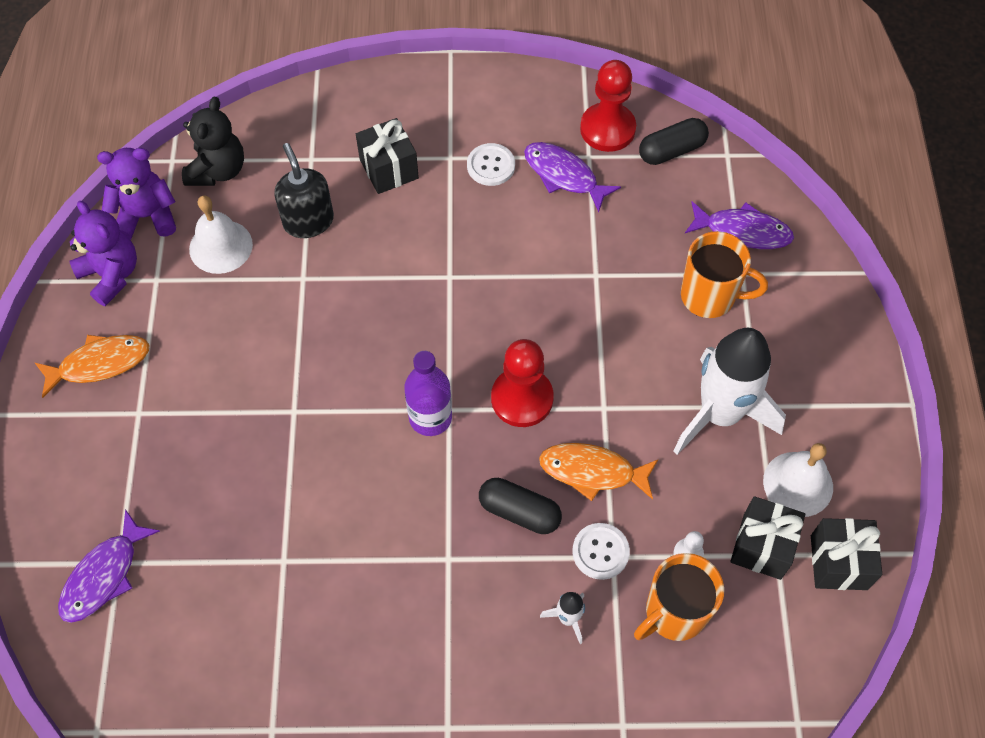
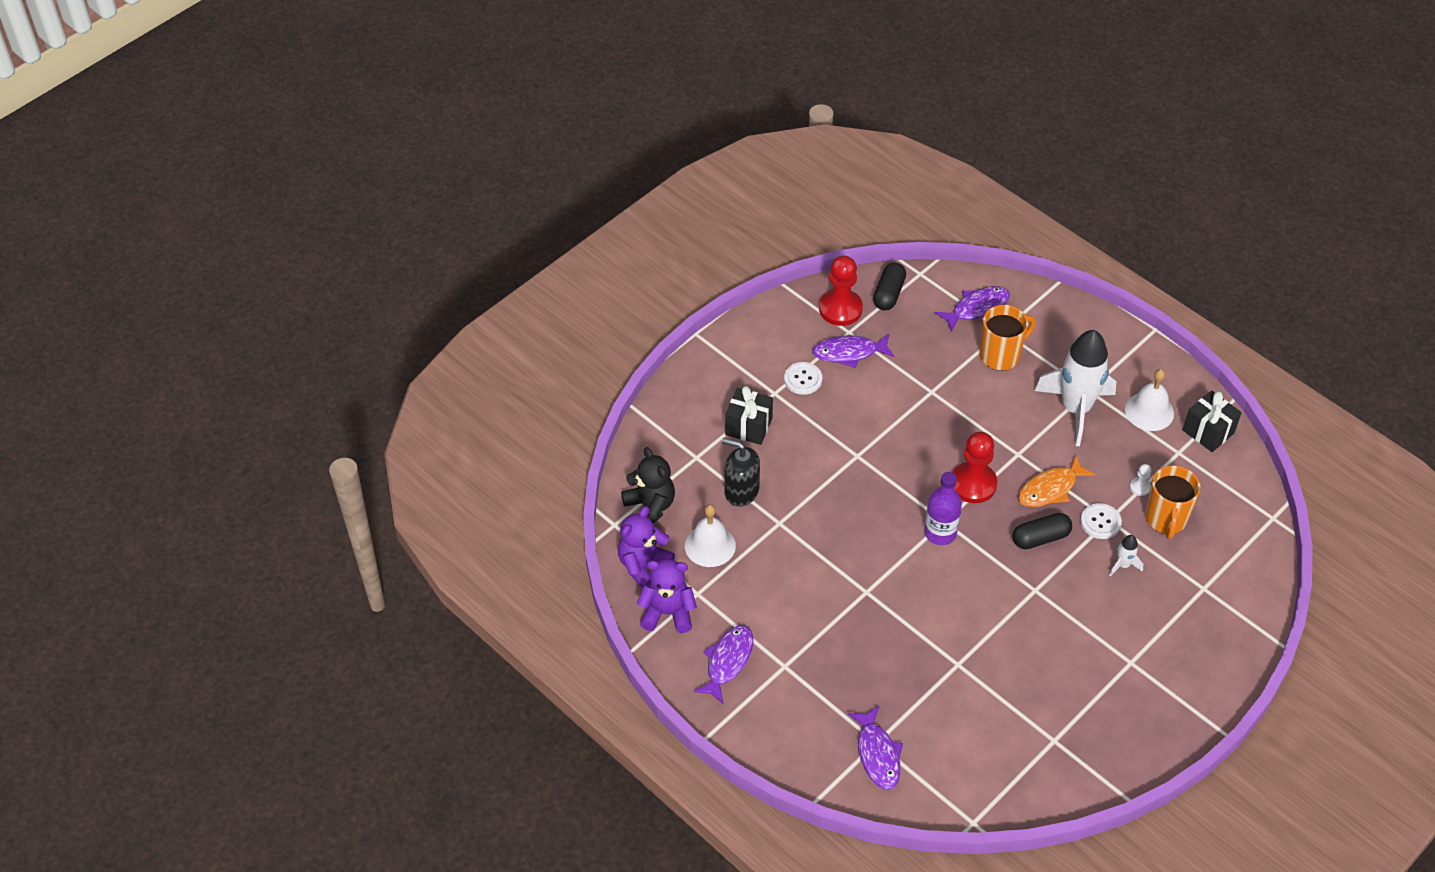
camera: 45 degrees left, 10 degrees down
(99, 364) = (727, 662): orange fish -> purple fish
(762, 546) = (1167, 454): black gift -> none

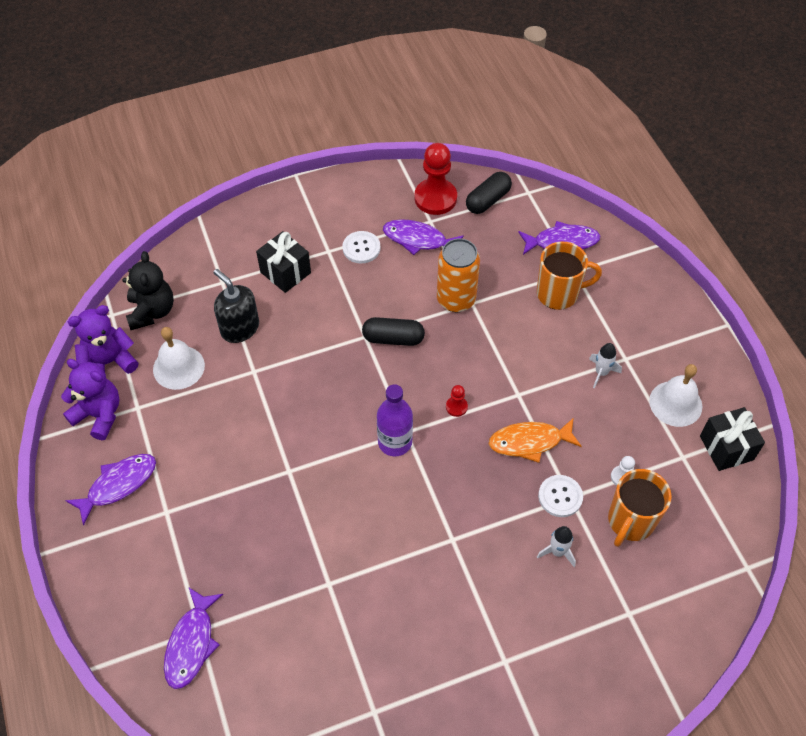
camera: 25 degrees right, 5 degrees up
(916, 393) = (456, 299): none -> orange can
(973, 484) = (456, 407): red pawn -> red pawn, size x0.45
(1040, 538) = (490, 488): black capsule -> black capsule (393, 338)
(1075, 409) = (601, 373): white rocket -> white rocket, size x0.41

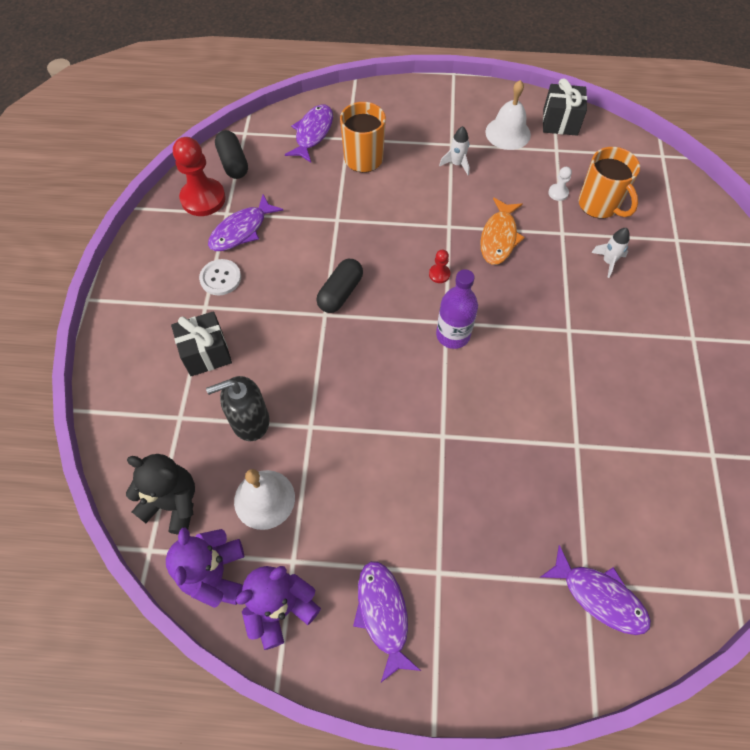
camera: 65 degrees left, 5 degrees up
(456, 299) = (326, 229): orange can -> none
(560, 496) = (559, 239): white button -> none

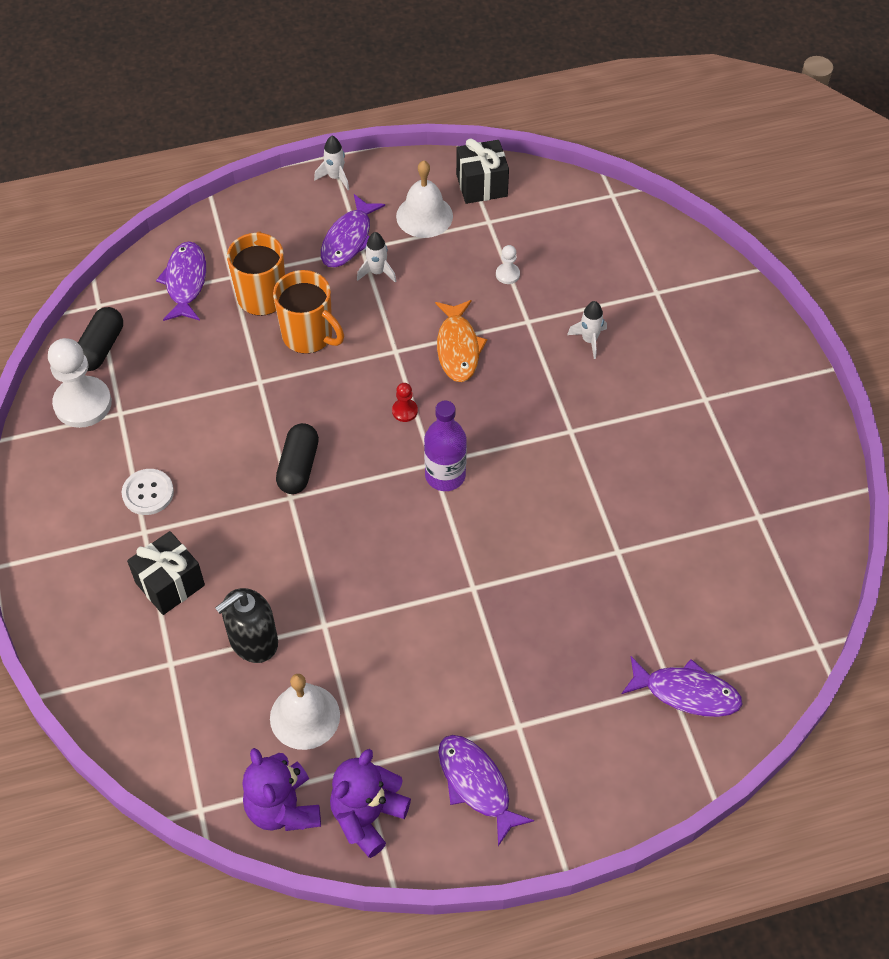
camera: 20 degrees left, 5 degrees down
(173, 503) = (204, 754): black teddy bear -> none
(203, 199) = (83, 403): red pawn -> white pawn
(233, 163) = (101, 348): black capsule -> black capsule turned 60 degrees clockwise
(241, 230) = (148, 428): purple fish -> purple fish (349, 239)
(451, 89) = (335, 177): none -> white rocket
(599, 205) = (559, 276): orange mug -> orange mug (309, 336)

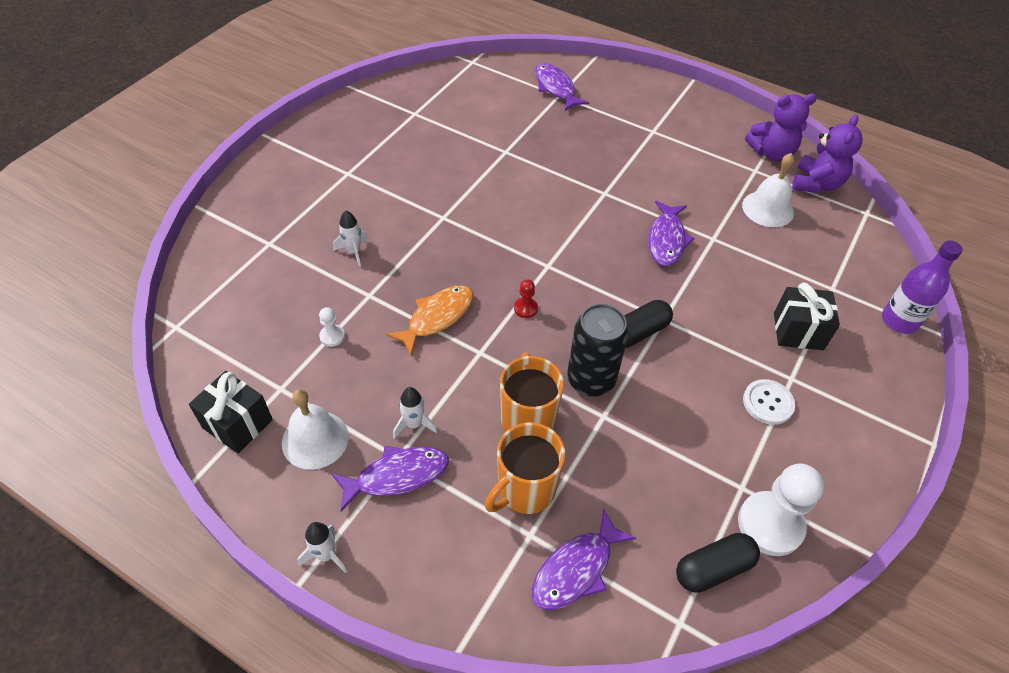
camera: 135 degrees left, 5 degrees down
(253, 641) = (767, 262): black soap dispenser -> none
(295, 398) = (591, 380): none -> black can
(445, 475) = (549, 253): purple bottle -> purple bottle (899, 321)
(476, 784) = (701, 127): purple fish -> purple fish (666, 240)

